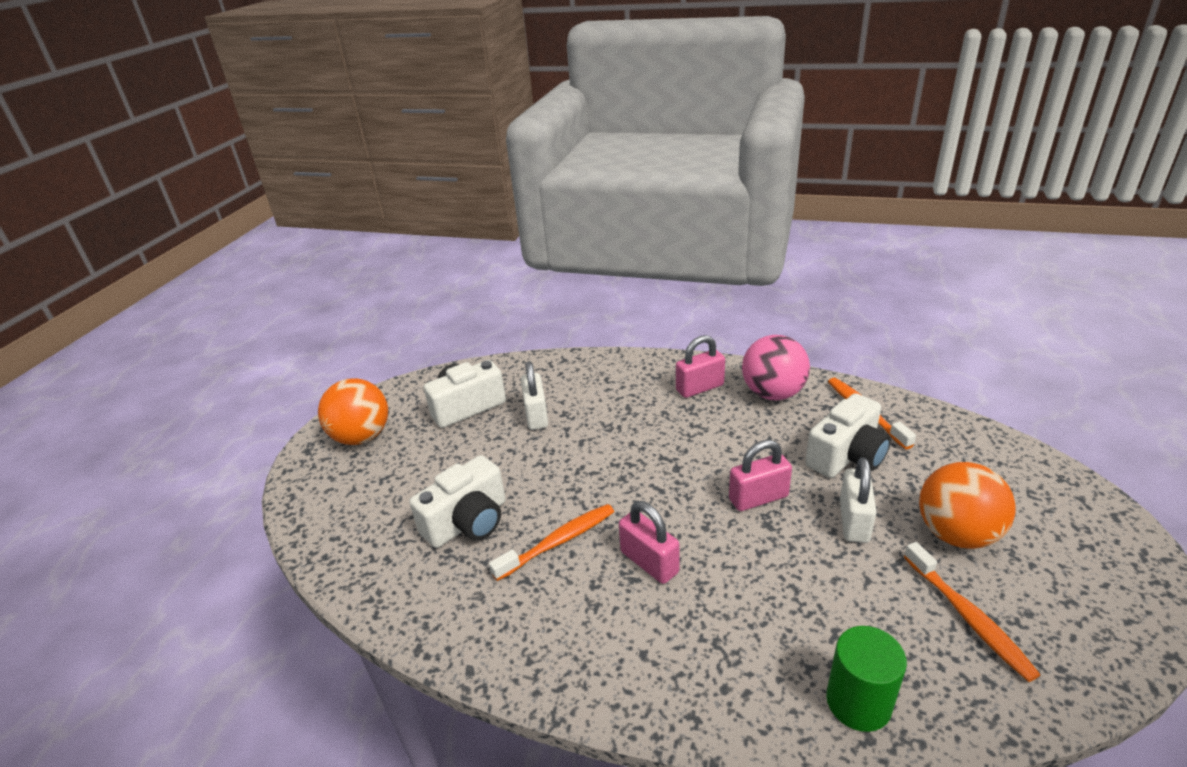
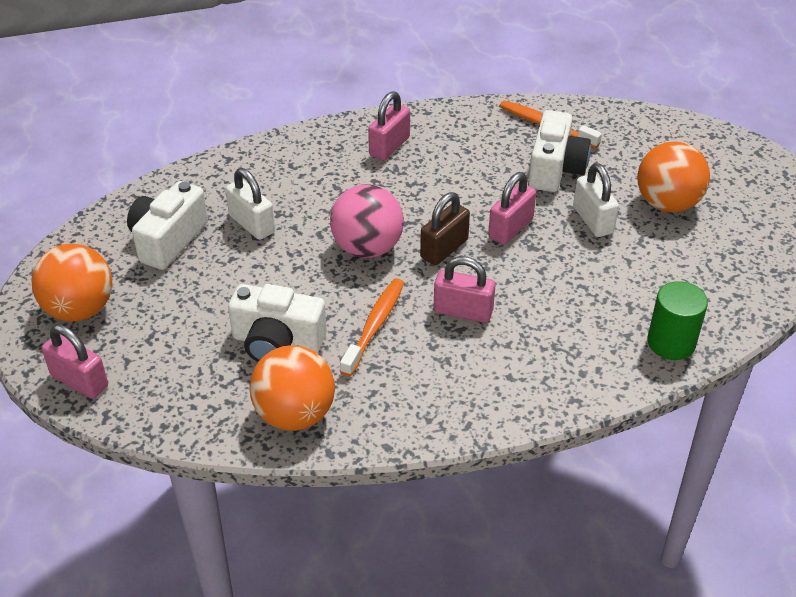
camera: 35 degrees left, 10 degrees up
(308, 492) = (79, 381): none -> pink padlock
(423, 595) = (295, 414): none -> orange ball
(468, 522) = (277, 342): white camera -> white camera turned 90 degrees clockwise
(678, 494) = (444, 249): none -> brown padlock
(773, 393) = (459, 132): pink ball -> pink ball (367, 248)
(968, 618) = (706, 260): orange toothbrush -> none

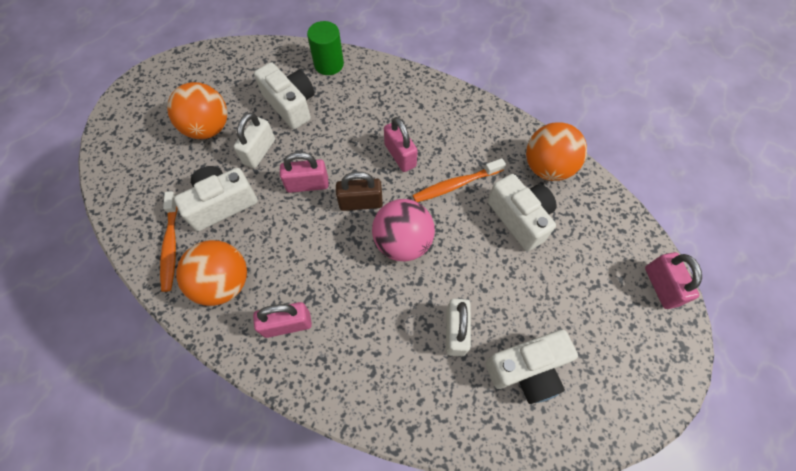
camera: 135 degrees left, 20 degrees up
(80, 309) = (631, 351): orange ball -> orange ball (224, 283)
(635, 275) = (291, 105): none -> white camera

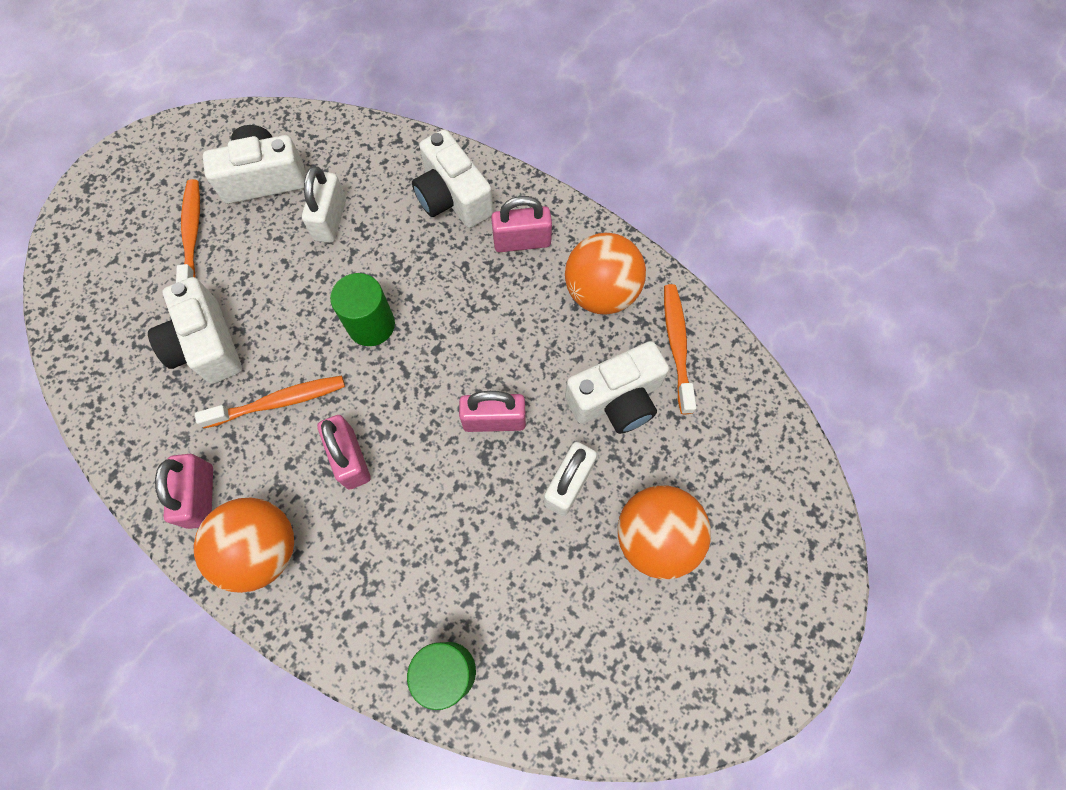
camera: 175 degrees left, 5 degrees up
(291, 105) = (519, 577): white camera -> white camera (452, 197)
(360, 203) = (420, 385): brown padlock -> none
(403, 242) = (371, 325): pink ball -> green cylinder
(547, 167) = (136, 418): orange ball -> orange ball (262, 550)
(568, 307) = (192, 234): none -> orange toothbrush
(661, 286) = (71, 248): pink padlock -> pink padlock (200, 496)

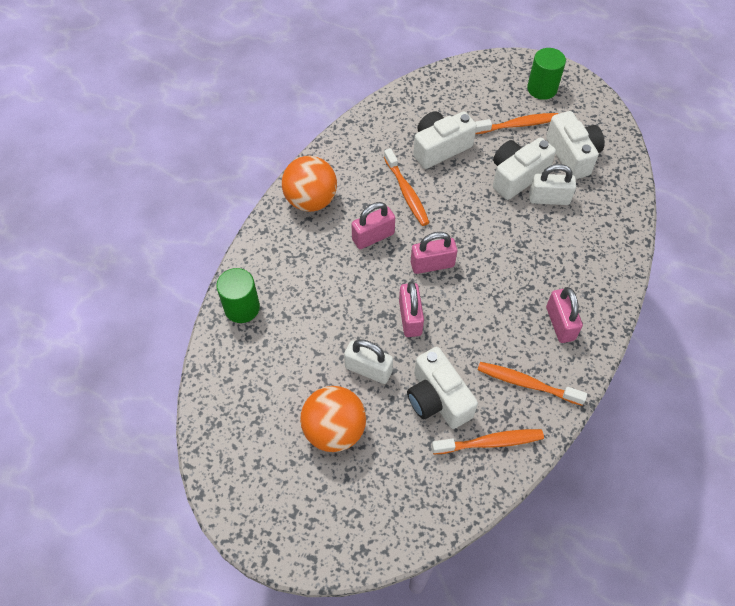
camera: 85 degrees right, 10 degrees down
(200, 496) = (341, 164): pink padlock -> pink padlock (432, 264)
(371, 325) = (470, 235): green cylinder -> green cylinder (542, 89)
(452, 197) = (587, 272): white camera -> white camera (517, 176)
(601, 293) = (526, 383): orange ball -> orange toothbrush

